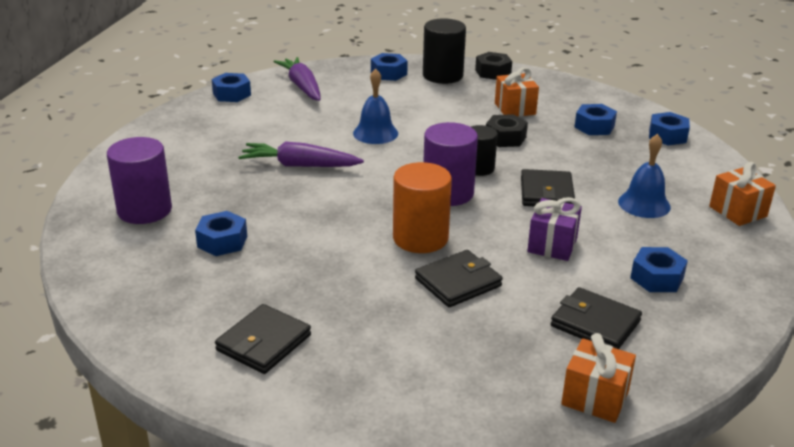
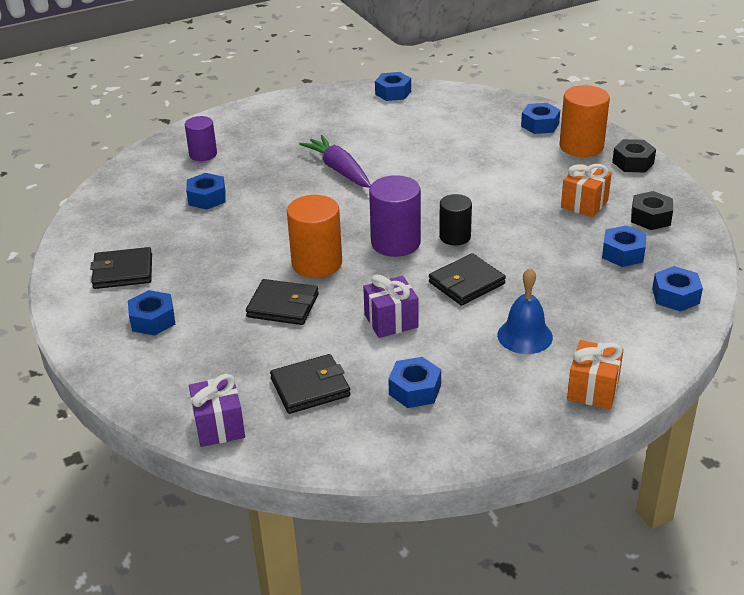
camera: 50 degrees right, 5 degrees up
(144, 210) = (203, 154): purple cylinder -> purple cylinder, size x0.64
(302, 86) = (452, 107): purple carrot -> none
(375, 133) = (434, 171): blue bell -> none
(375, 361) = (153, 320): none -> blue nut
(442, 76) = (581, 146): black cylinder -> orange cylinder
(505, 138) = (525, 224): black nut -> black nut (650, 217)
(595, 323) = (310, 387): black wallet -> black wallet turned 75 degrees clockwise
(595, 398) = (219, 426): orange gift -> purple gift

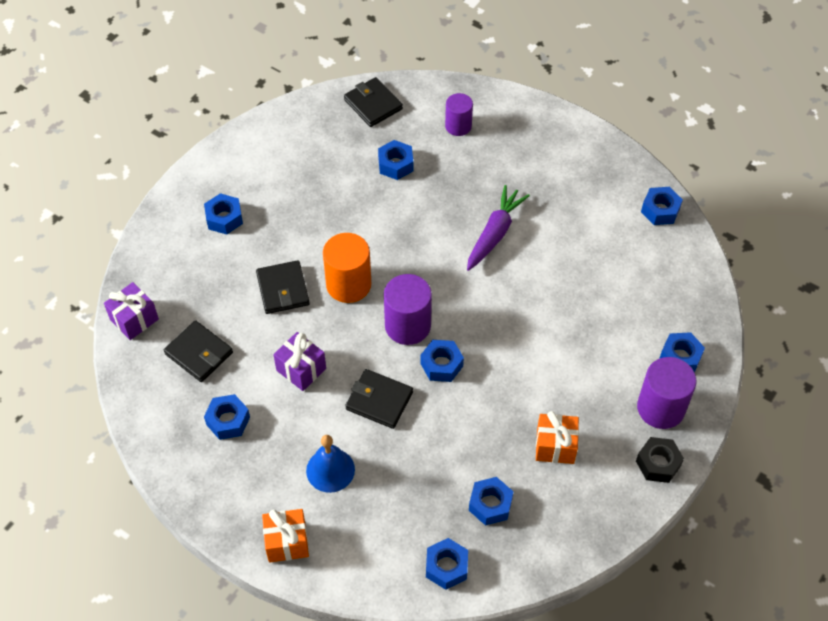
camera: 60 degrees right, 20 degrees up
(123, 272) = (270, 167): black wallet -> black wallet (373, 104)
(455, 237) = (441, 365): black cylinder -> blue nut
(581, 146) = (660, 408): orange cylinder -> purple cylinder
(650, 217) = (564, 509): black nut -> none

